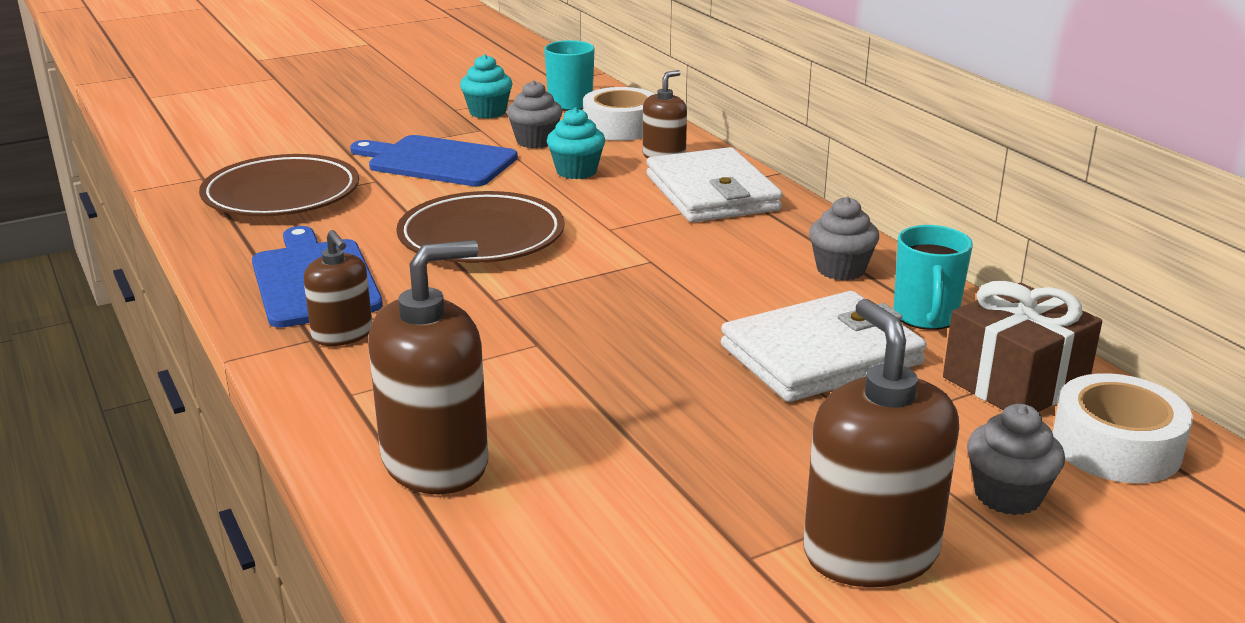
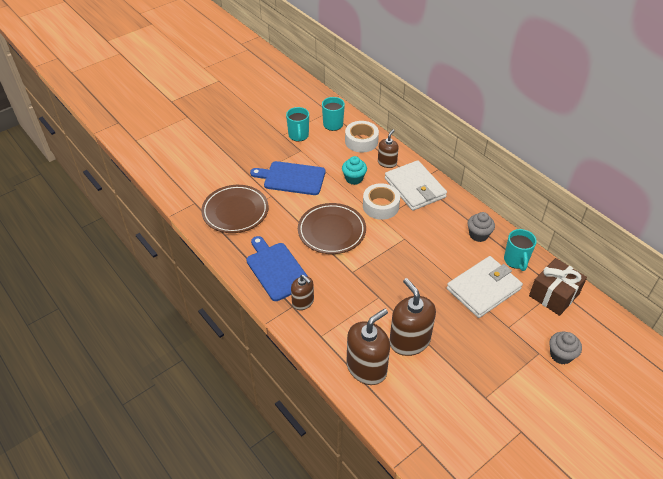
camera: 10 degrees left, 20 degrees up
(487, 112) = (298, 136): turquoise cupcake -> turquoise mug
(535, 141) = (328, 157): grey cupcake -> none
(870, 552) = (523, 389): brown soap dispenser -> brown soap dispenser (409, 341)
(1116, 446) = (592, 325): white tape -> white tape (380, 206)

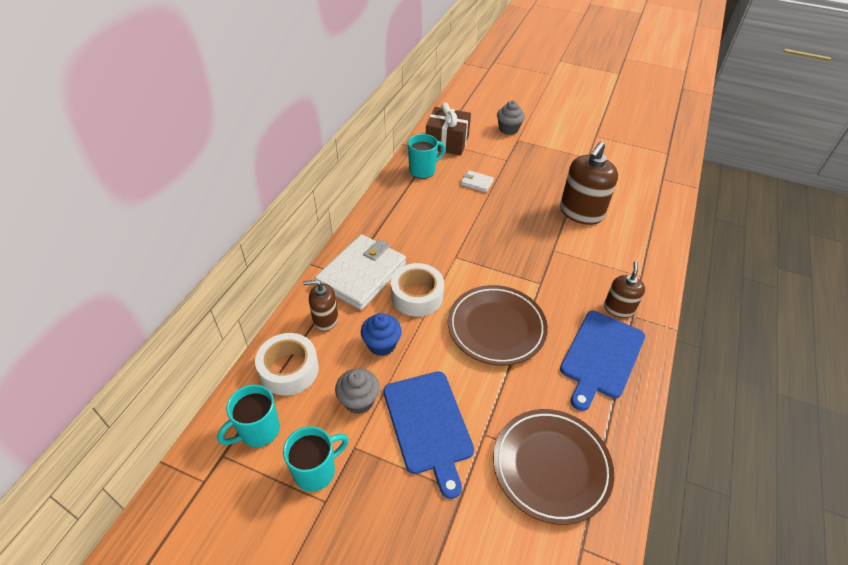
camera: 120 degrees left, 0 degrees up
(354, 178) = (381, 344): turquoise cupcake -> blue cupcake
(366, 368) = (637, 230): brown soap dispenser -> none
(478, 235) = (405, 202): grey cupcake -> grey cupcake (358, 400)
(483, 289) = (477, 183): white wallet -> white wallet, size x0.43

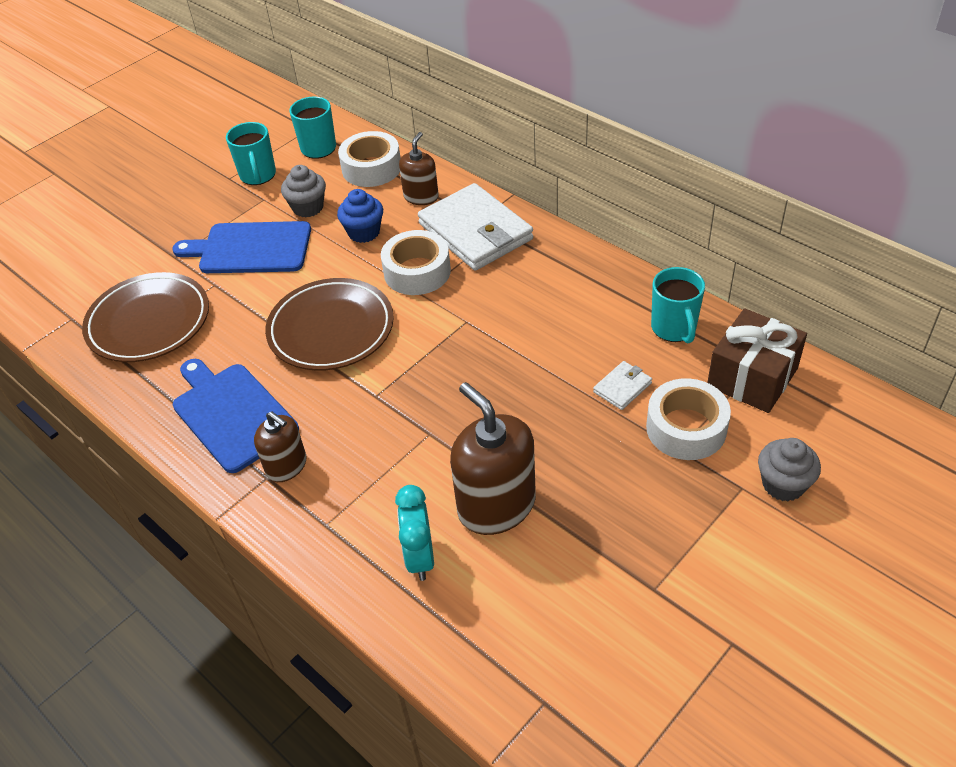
camera: 115 degrees right, 0 degrees up
(492, 159) = (686, 428): none -> white tape
(630, 232) = (420, 557): none -> turquoise clock

